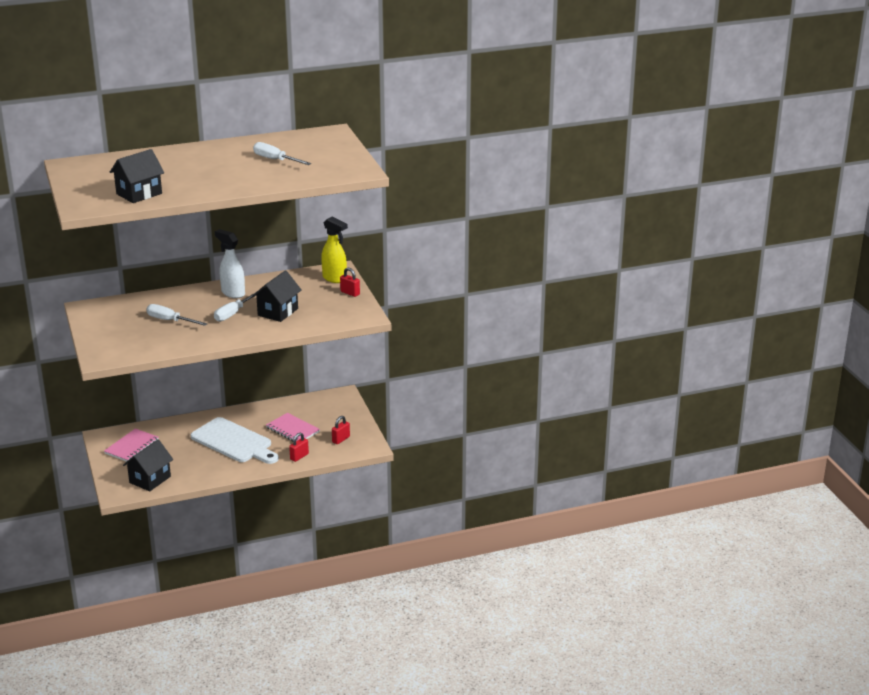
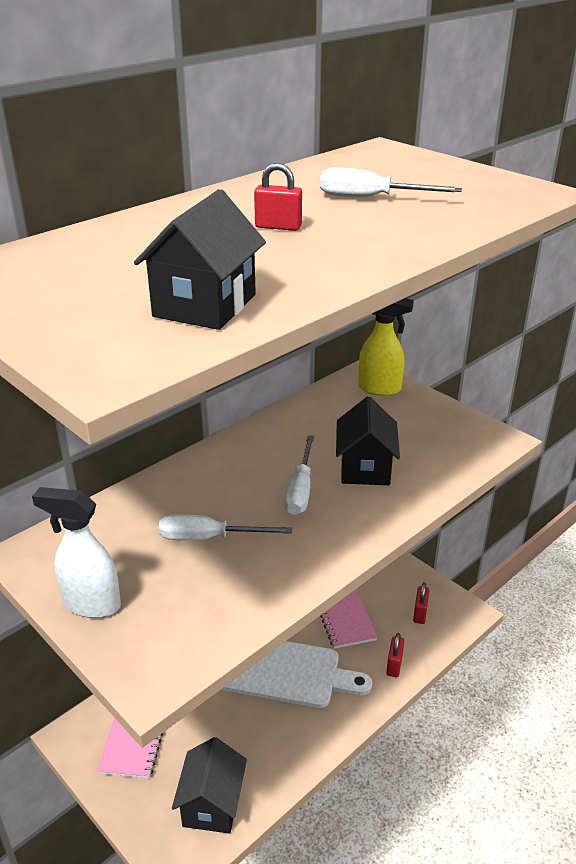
camera: 25 degrees left, 5 degrees up
(232, 293) = (260, 452): white spray bottle -> white spray bottle (91, 604)
(292, 430) = (344, 619): pink notebook -> pink notebook turned 60 degrees clockwise
(350, 293) = (428, 406): red padlock -> red padlock (278, 227)

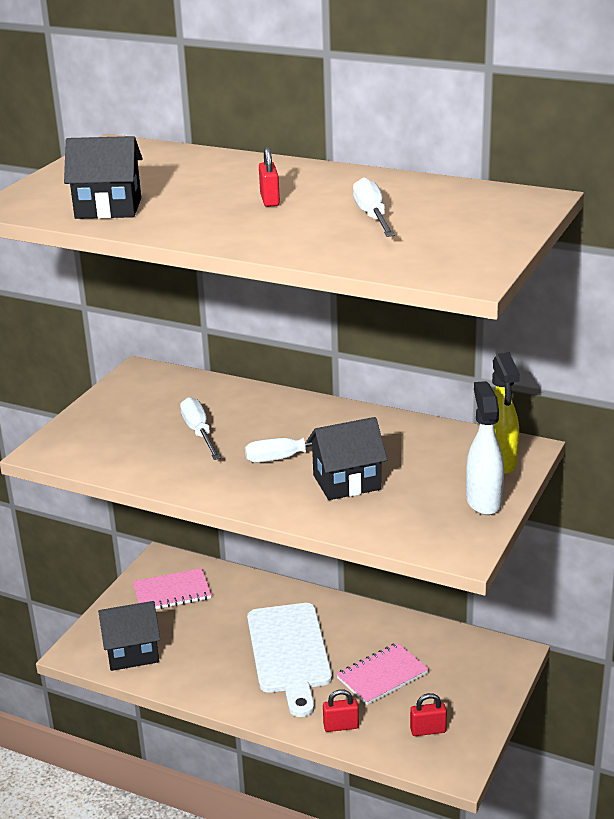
camera: 70 degrees right, 5 degrees down
(91, 604) = (103, 409): white spray bottle -> white spray bottle (483, 501)

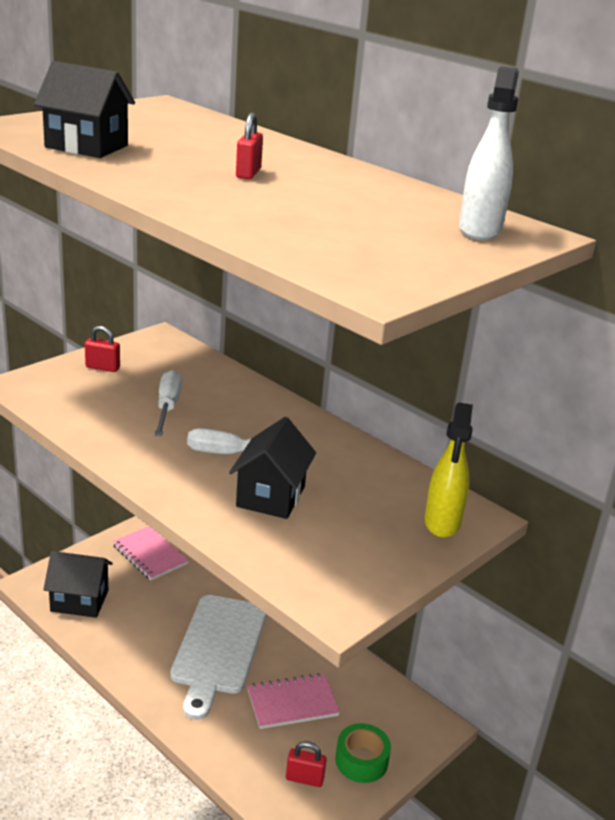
camera: 15 degrees right, 0 degrees up
(172, 592) = (150, 555): pink notebook -> pink notebook turned 45 degrees clockwise
(341, 726) = (222, 742): red padlock -> red padlock (102, 367)
(347, 482) = (271, 496): black house -> black house turned 75 degrees counterclockwise
(372, 216) = (335, 209): white screwdriver -> none
(467, 701) = (361, 760): none -> green tape
(483, 501) = (397, 560): white spray bottle -> white spray bottle (480, 230)

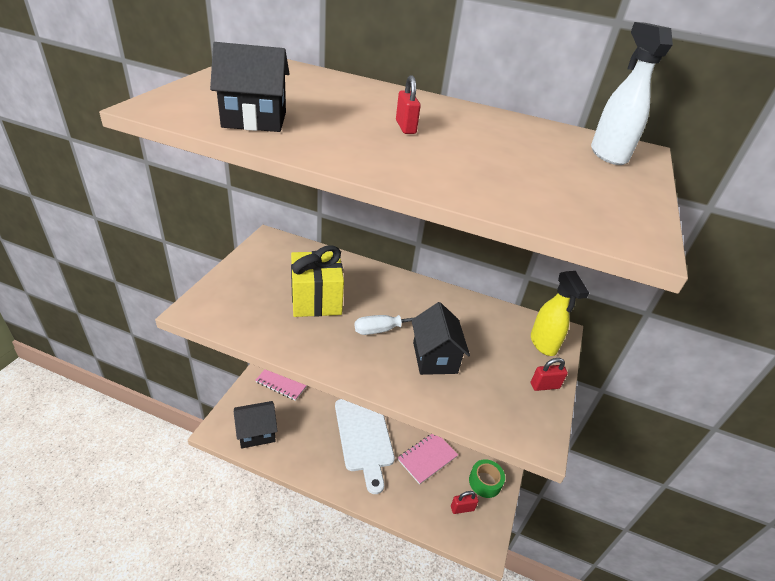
camera: 25 degrees left, 10 degrees up
(102, 367) = (247, 277): red padlock -> red padlock (544, 386)
(168, 407) = (316, 300): white screwdriver -> yellow gift

